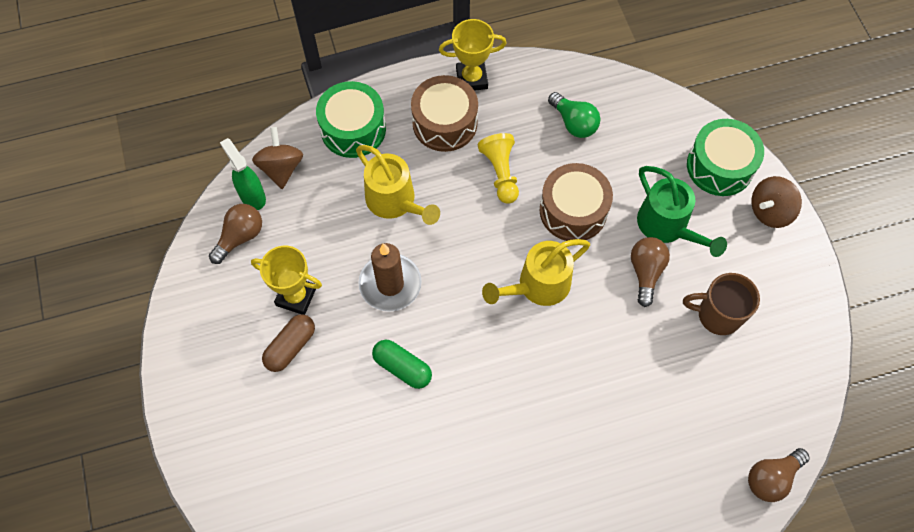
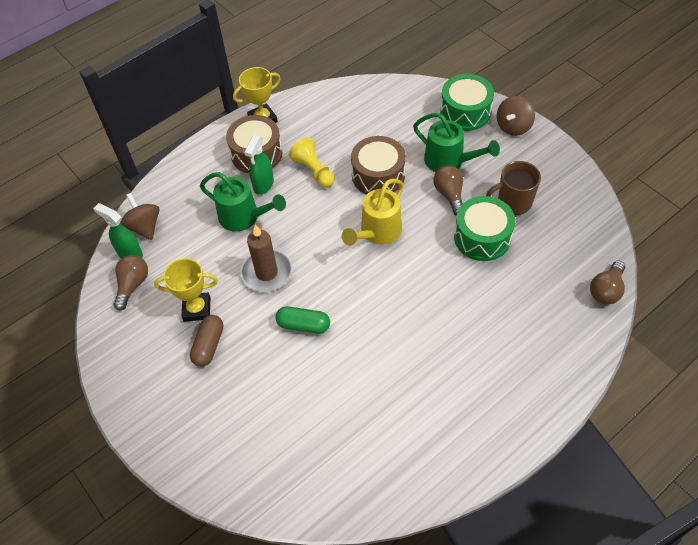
camera: 20 degrees left, 10 degrees down
(353, 129) = (189, 181): green drum -> green drum (482, 237)
(395, 202) = (244, 217): yellow watering can -> green watering can
(434, 168) = (263, 185): none -> green spray bottle
(574, 123) = (350, 121): green light bulb -> none

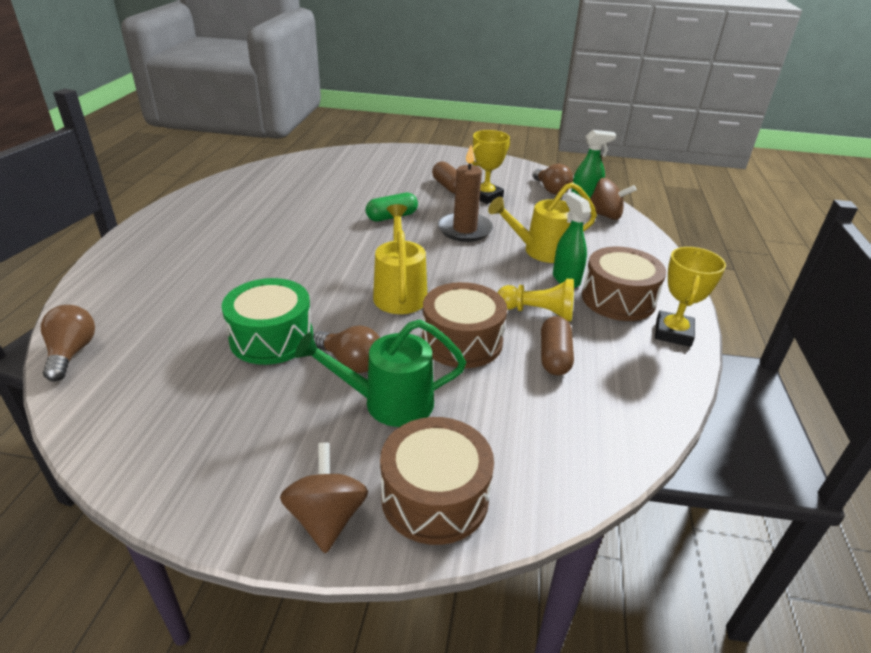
camera: 135 degrees right, 20 degrees down
(244, 217) = (541, 251): green watering can -> yellow watering can
(342, 141) = (554, 356): none -> brown capsule
(465, 112) = (435, 497): green drum -> brown drum
(513, 202) = (253, 393): brown mug -> none

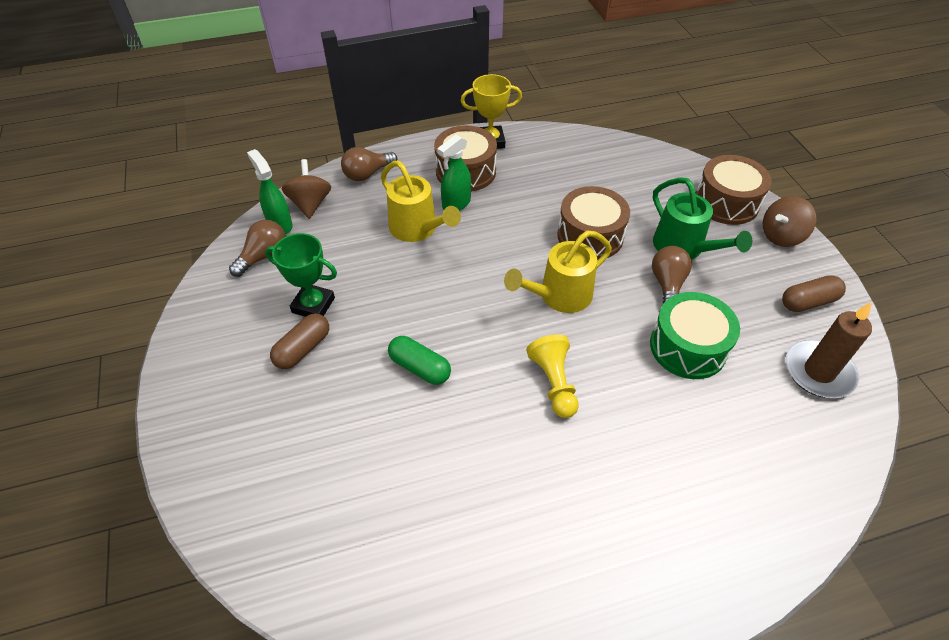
camera: 115 degrees left, 15 degrees up
(71, 353) = (836, 476): brown light bulb -> brown light bulb (367, 174)
(465, 230) = (410, 294): brown candle -> brown candle (818, 372)
(485, 196) = (313, 305): yellow trophy -> green trophy
(538, 312) = (518, 207): yellow pawn -> yellow pawn (554, 383)
(554, 356) = (566, 187): brown capsule -> brown capsule (808, 302)

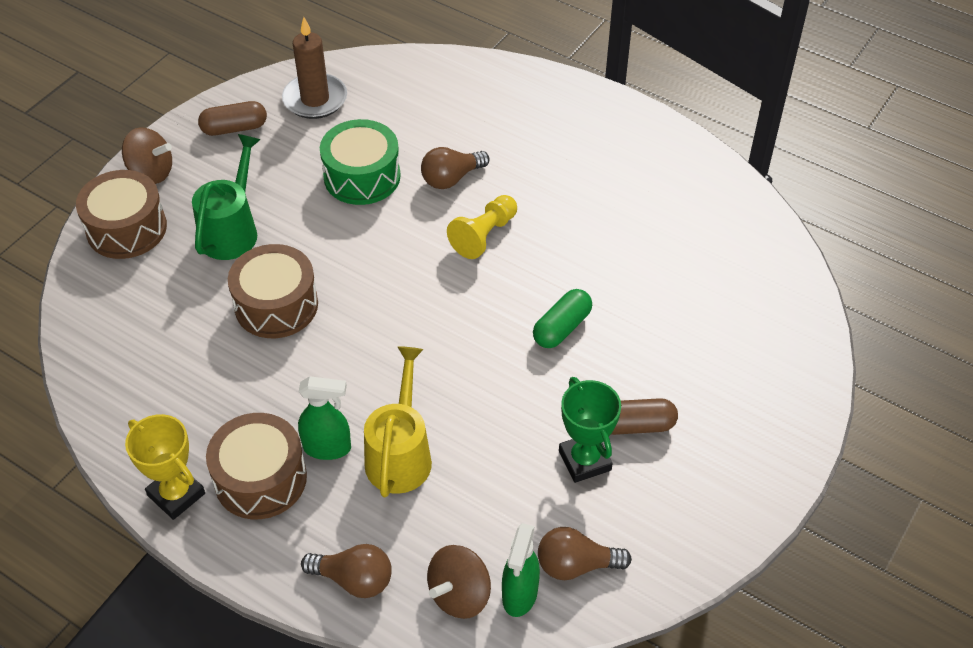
camera: 130 degrees left, 0 degrees up
(420, 368) = (562, 328): green capsule -> green capsule turned 45 degrees clockwise
(559, 296) = (384, 284): yellow watering can -> none
(667, 284) = (296, 220): brown light bulb -> brown light bulb (451, 178)
(808, 302) = (234, 128): brown capsule -> brown capsule turned 45 degrees counterclockwise

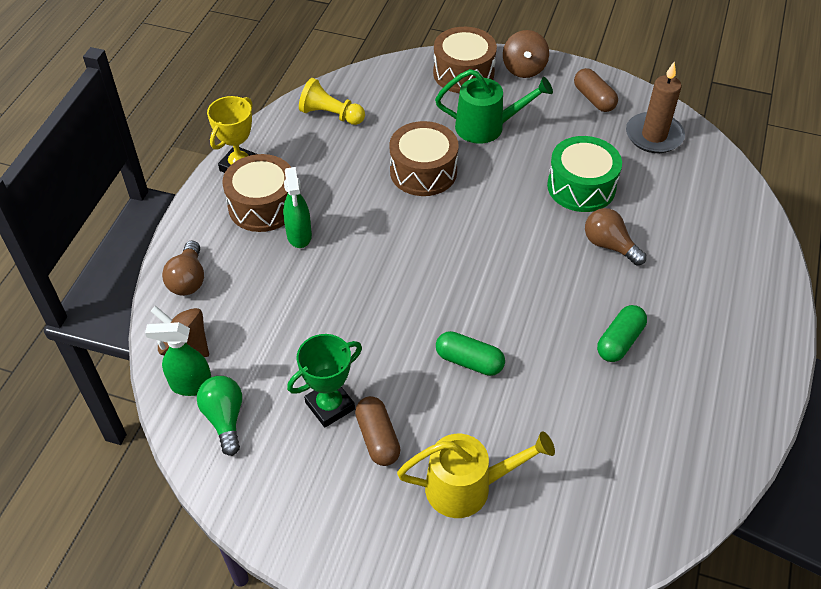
camera: 75 degrees right, 0 degrees up
(400, 453) = (305, 280): yellow watering can -> yellow watering can (468, 487)
(484, 235) = (552, 283): yellow pawn -> yellow pawn (331, 115)
(572, 206) = (619, 341): none -> green capsule
(576, 565) = (225, 419): brown light bulb -> green light bulb

